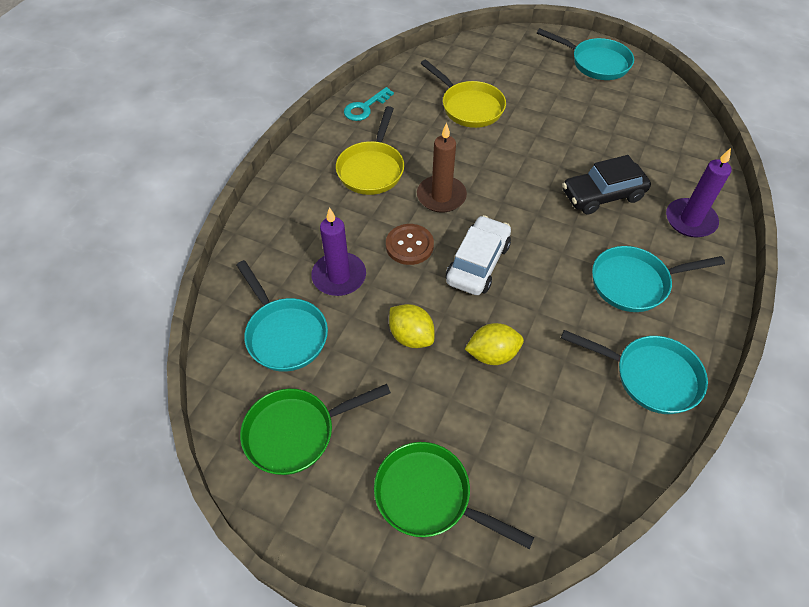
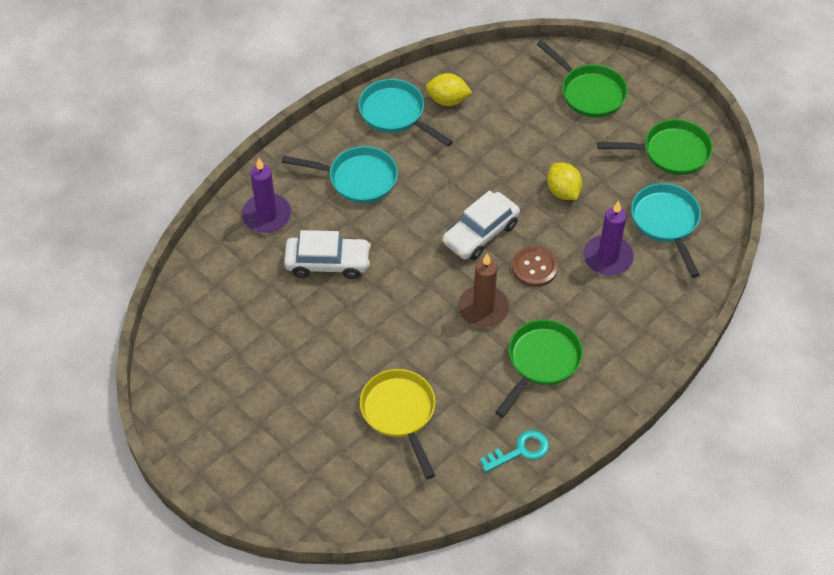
camera: 160 degrees left, 0 degrees up
(372, 169) = (541, 362): yellow pan -> green pan
(492, 354) = (505, 161): yellow lemon -> yellow lemon (447, 100)
(595, 63) = (211, 434): turquoise pan -> none
(602, 195) = (327, 263): black car -> white car

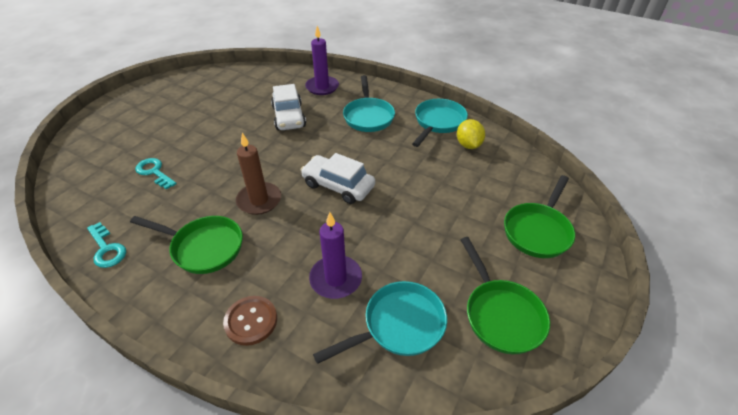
camera: 75 degrees right, 10 degrees down
(400, 413) = (154, 172): yellow pan -> turquoise key
(534, 267) = (310, 225): brown button -> brown button (251, 321)
(563, 191) = (405, 231): yellow lemon -> none

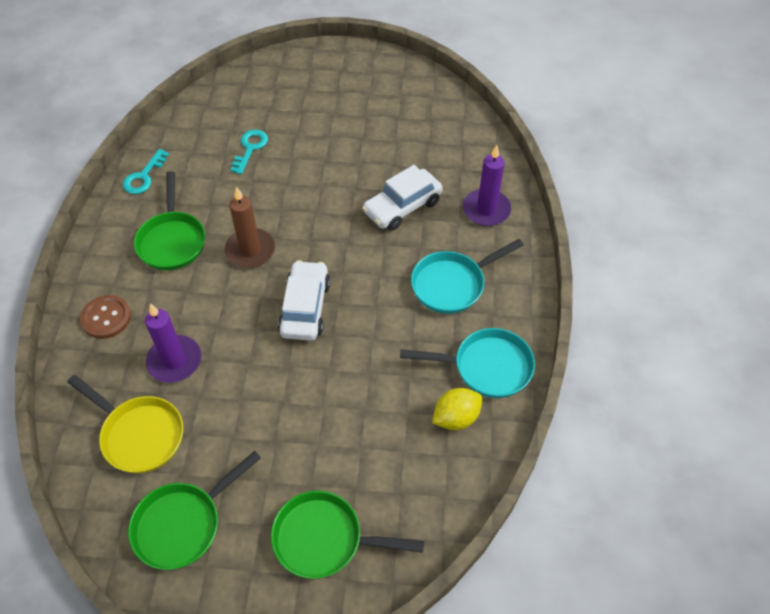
camera: 65 degrees right, 10 degrees up
(398, 325) = (139, 434): turquoise pan -> yellow pan

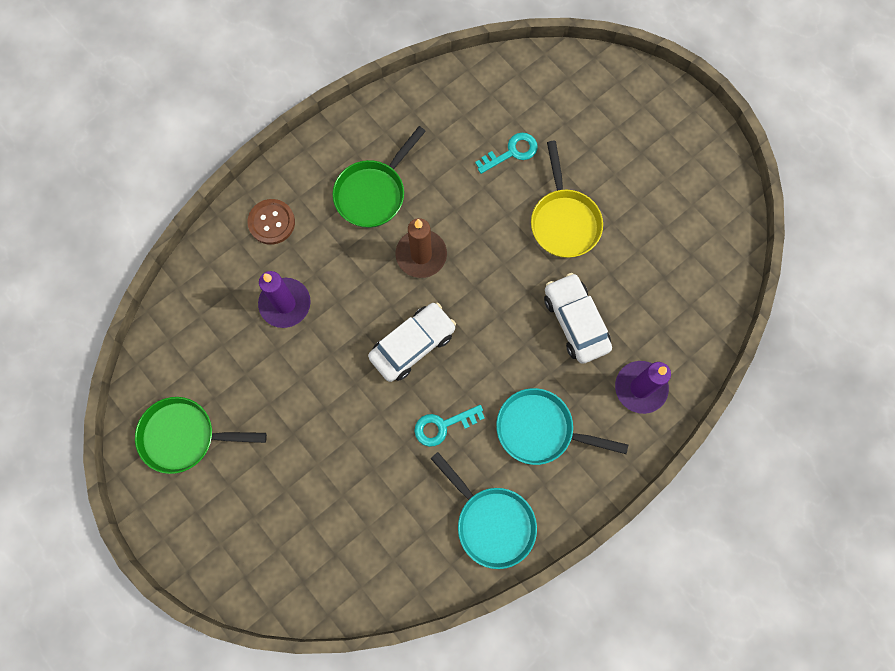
camera: 45 degrees right, 20 degrees up
(139, 434) = (214, 341): yellow pan -> yellow pan (564, 221)
(144, 176) = (406, 109): turquoise key -> turquoise key (443, 425)
(324, 539) = (257, 536): green pan -> none
(402, 207) = (575, 322): white car -> white car turned 60 degrees clockwise
(456, 418) = (428, 539): yellow lemon -> none

